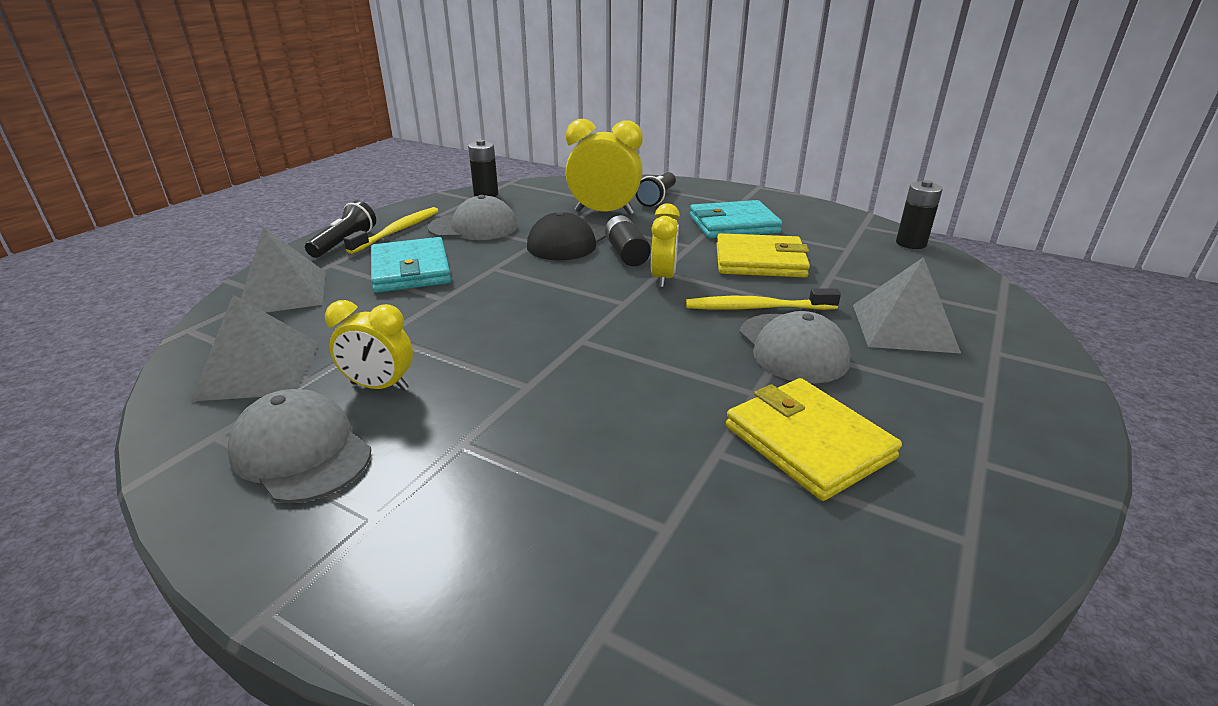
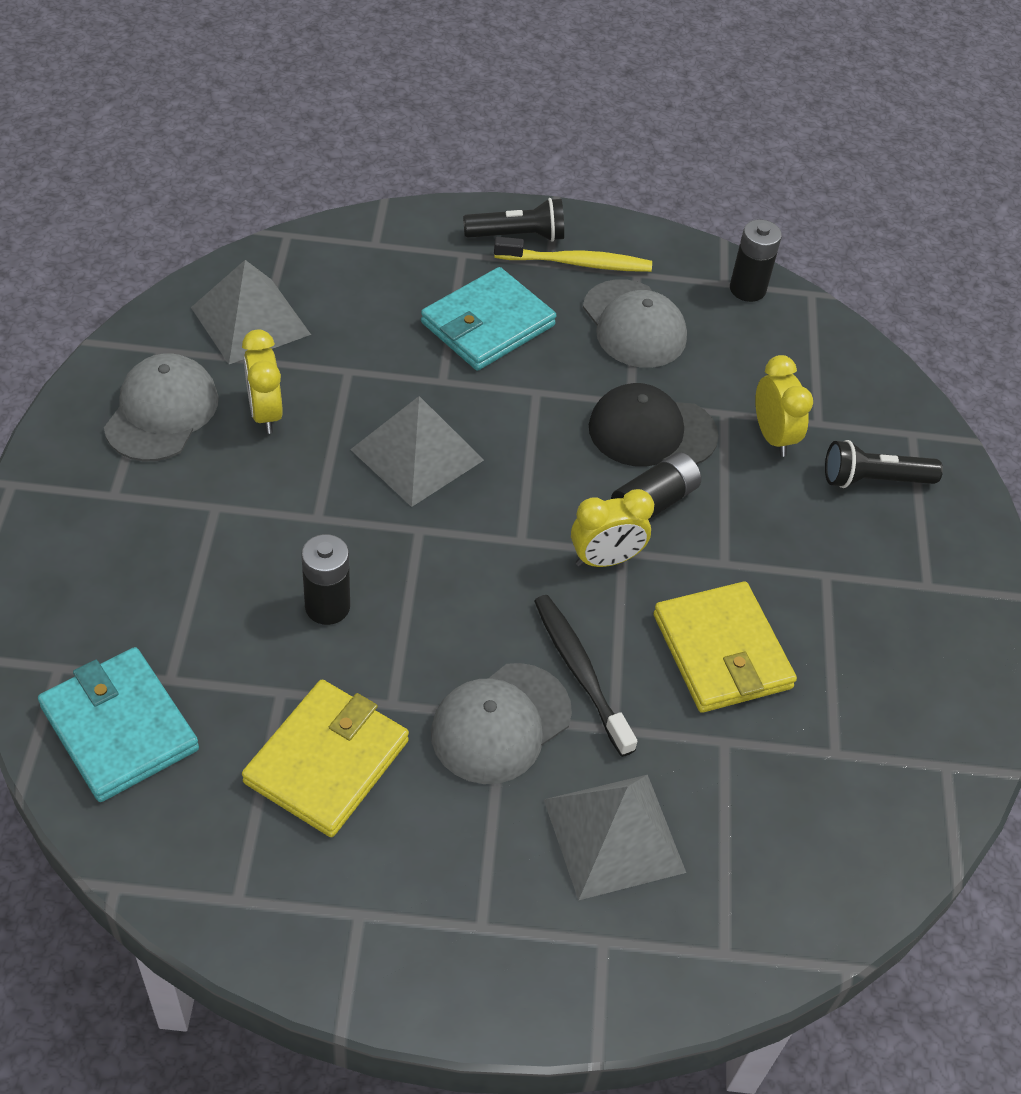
camera: 60 degrees right, 20 degrees up
(282, 292) = (383, 254): grey pyramid -> grey pyramid (417, 454)
(604, 213) = (773, 436): yellow clock -> yellow clock, size x0.64
(733, 224) = (834, 596): turquoise wallet -> turquoise wallet (119, 728)
(756, 308) = (580, 672): yellow toothbrush -> black toothbrush
(911, 243) = (912, 836): black battery -> black battery (327, 607)

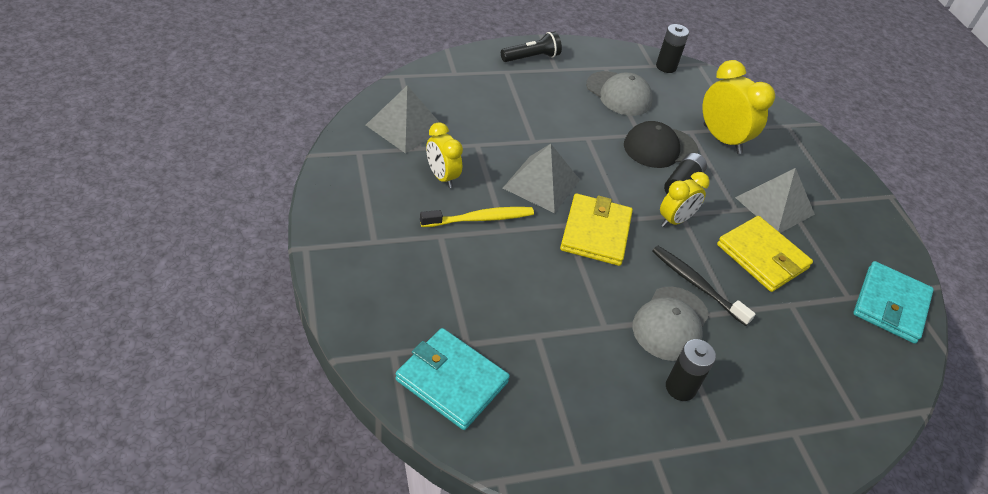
camera: 20 degrees left, 5 degrees down
(161, 412) = (379, 187): grey cap -> none
(326, 761) = (586, 370): yellow wallet -> yellow wallet (595, 232)
(327, 607) = (538, 279): black battery -> black battery (680, 388)
(488, 324) = (541, 106): turquoise wallet -> turquoise wallet (890, 305)
(576, 263) = (571, 67): yellow toothbrush -> yellow toothbrush (480, 219)
(614, 835) = (766, 371): grey pyramid -> grey pyramid (775, 206)
(773, 436) = (722, 139): yellow clock -> yellow clock, size x1.56
(873, 480) = (783, 152): black flashlight -> none

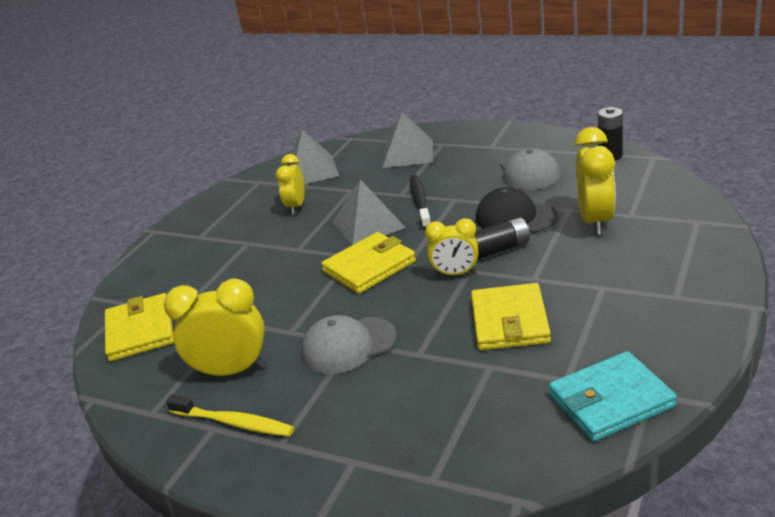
camera: 50 degrees right, 15 degrees down
(451, 381) = (140, 331): turquoise wallet -> yellow wallet
(480, 219) = (289, 238): yellow toothbrush -> yellow toothbrush (234, 423)
(531, 57) = (477, 136): black flashlight -> none
(601, 390) = (231, 371): none -> yellow clock
(680, 388) = (295, 392): black battery -> none
(696, 285) = (411, 325): black toothbrush -> black toothbrush (420, 202)
(775, 206) = (582, 285): grey pyramid -> grey pyramid (408, 153)

